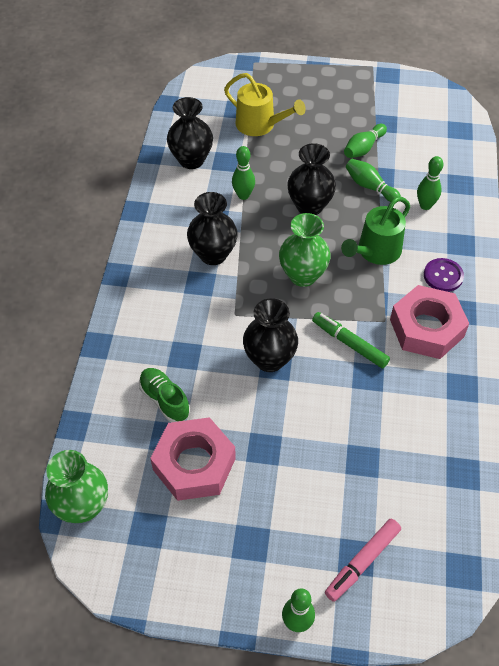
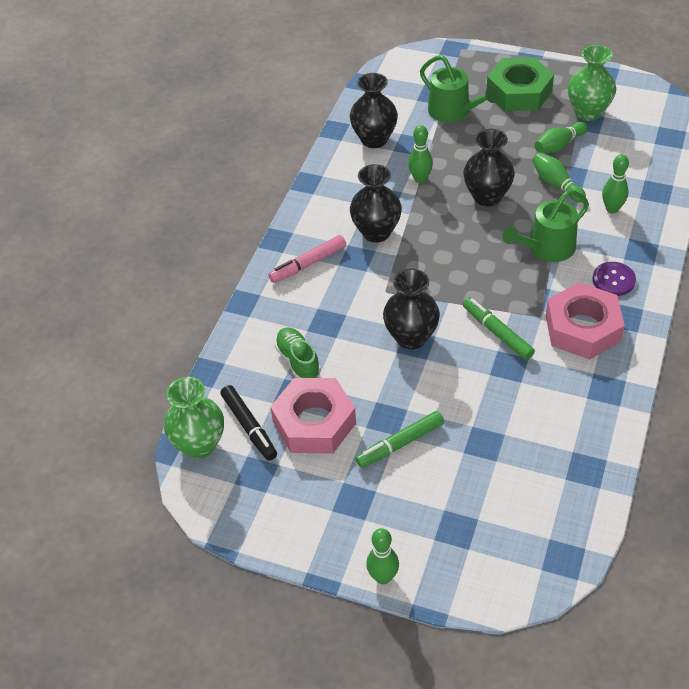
camera: 15 degrees right, 5 degrees down
(130, 479) = (249, 427): none -> black marker
(260, 125) = (453, 112): yellow watering can -> green watering can
(283, 474) = (400, 444): none -> green marker
(303, 275) = (464, 262): green vase -> green vase (588, 112)
(315, 100) = (519, 92): none -> green nut
(362, 562) = (461, 534): pink marker -> pink marker (308, 264)

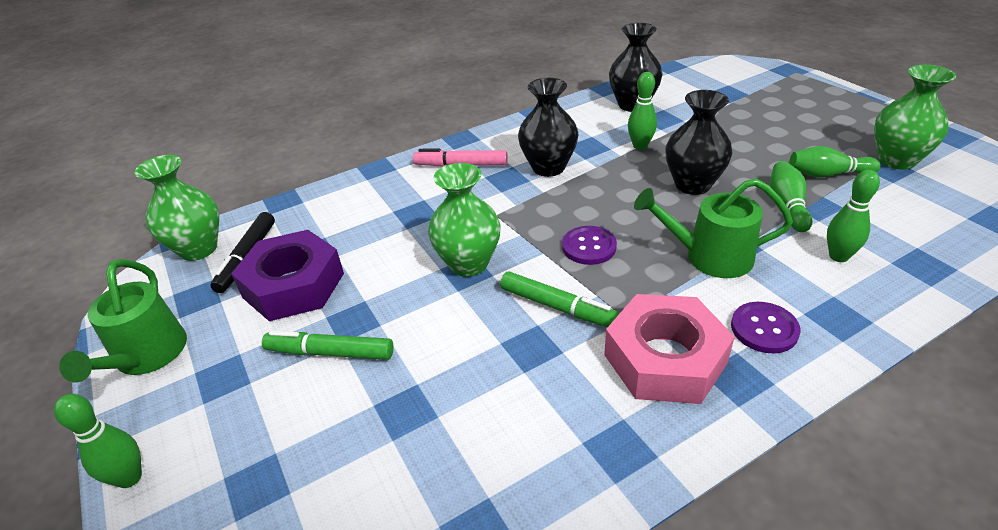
camera: 40 degrees right, 10 degrees down
(298, 361) = (353, 230): green shoe -> none
(314, 422) = (293, 285): pink nut -> purple nut
(411, 337) = (468, 263): black vase -> green vase
(453, 112) = (734, 111): green watering can -> green watering can (147, 356)
(471, 281) = (589, 247): none -> purple button
(497, 333) = (558, 307): green marker -> green marker turned 120 degrees clockwise
(519, 92) = (825, 119): green nut -> none

